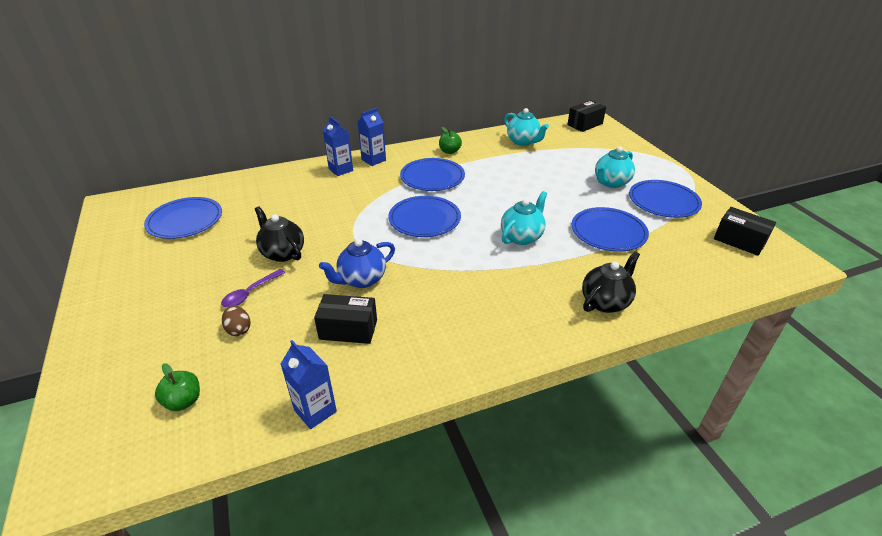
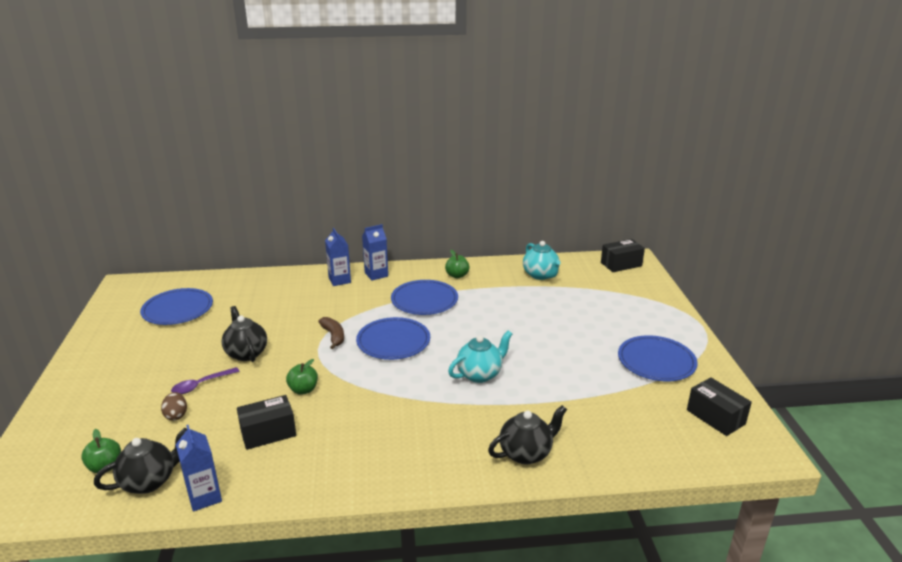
camera: 15 degrees right, 10 degrees down
(244, 406) = (149, 481): none -> black teapot
(348, 329) = (268, 433): black box -> black box turned 45 degrees counterclockwise
(361, 280) = (303, 390): blue teapot -> green apple
(364, 223) = (333, 336): none -> brown banana
(608, 232) = (574, 384): blue plate -> none
(611, 183) = (610, 332): turquoise teapot -> none

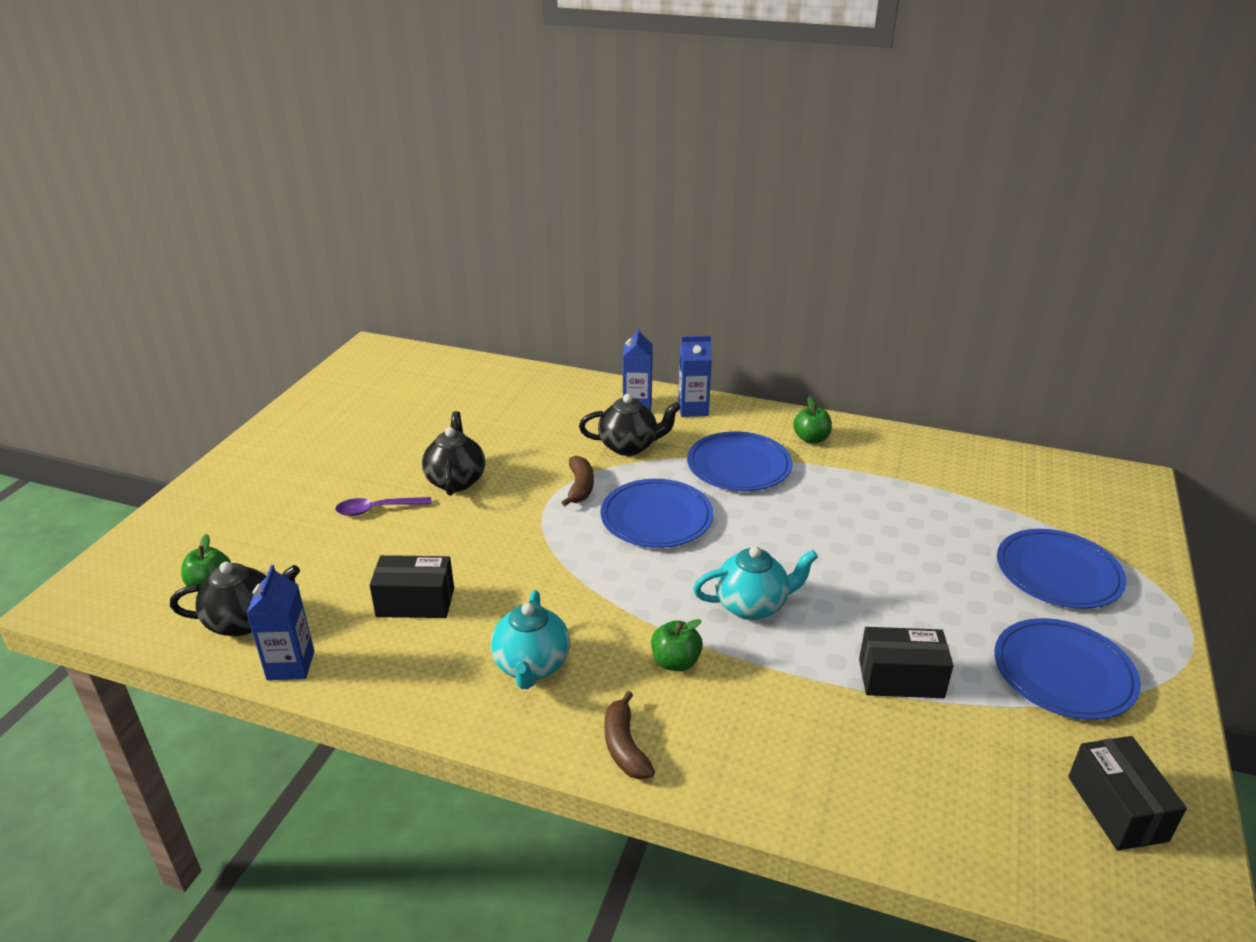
camera: 25 degrees right, 5 degrees up
(176, 415) = (325, 542): brown egg -> none
(177, 309) = (412, 398): blue plate -> blue plate (1058, 572)
(303, 390) = (495, 554): green apple -> green apple (675, 662)
(455, 471) = (624, 746): none -> brown banana
(526, 453) = (747, 756): black teapot -> black teapot (629, 446)
(540, 275) = (946, 470): turquoise teapot -> turquoise teapot (532, 666)
(621, 264) = (1101, 484): black box -> black box (901, 678)

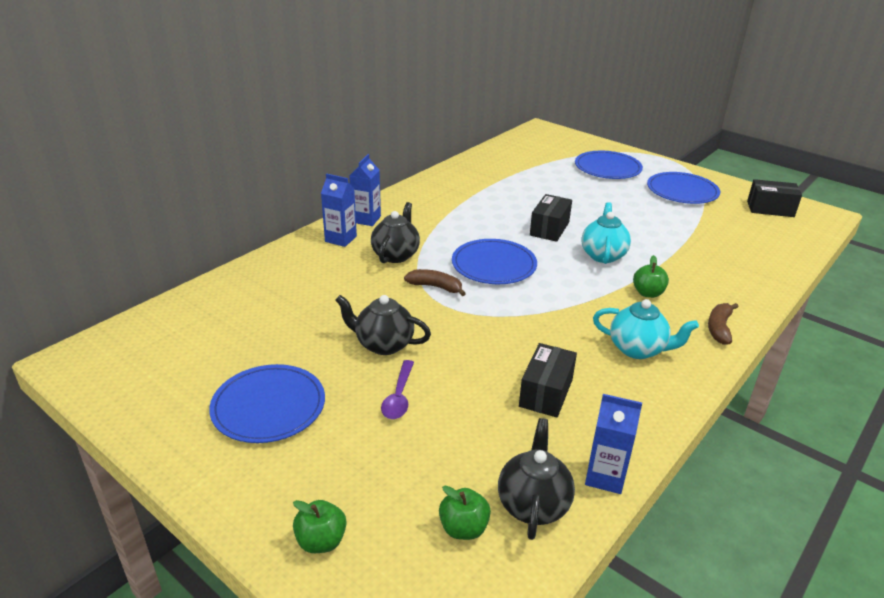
camera: 70 degrees left, 0 degrees up
(624, 746) = (719, 328): brown banana -> brown banana turned 105 degrees clockwise
(739, 465) = (452, 221): blue plate -> blue plate (268, 406)
(811, 439) = (439, 191): green apple -> green apple (321, 541)
(901, 678) = (678, 230): black box -> black box (549, 229)

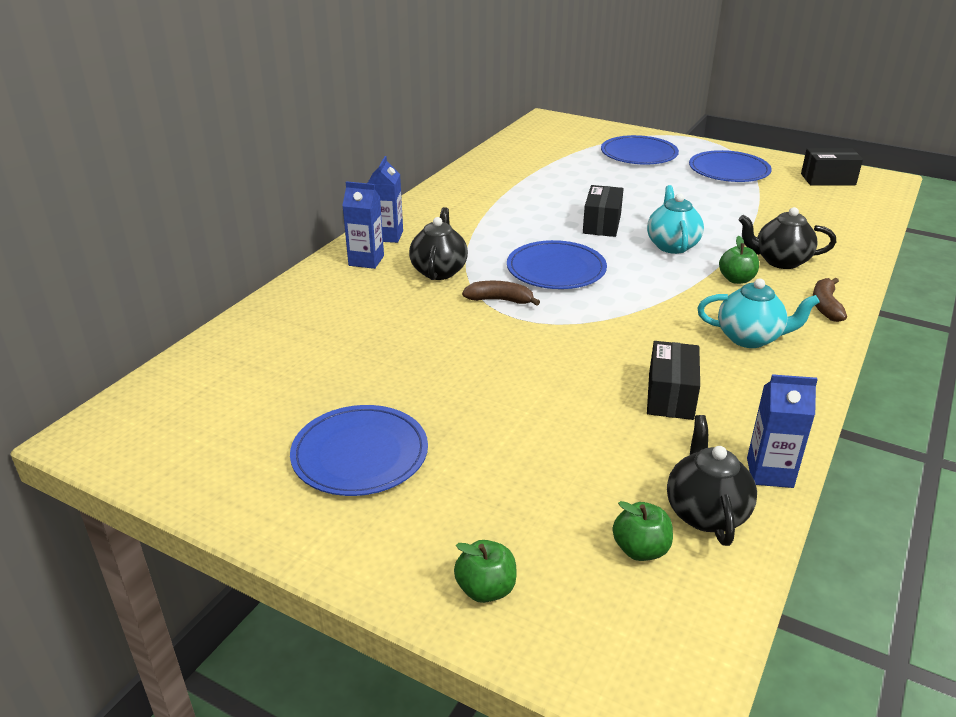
camera: 10 degrees left, 0 degrees up
(383, 344) = (466, 369): black teapot -> black teapot (780, 261)
(399, 397) = (508, 422): purple spoon -> none

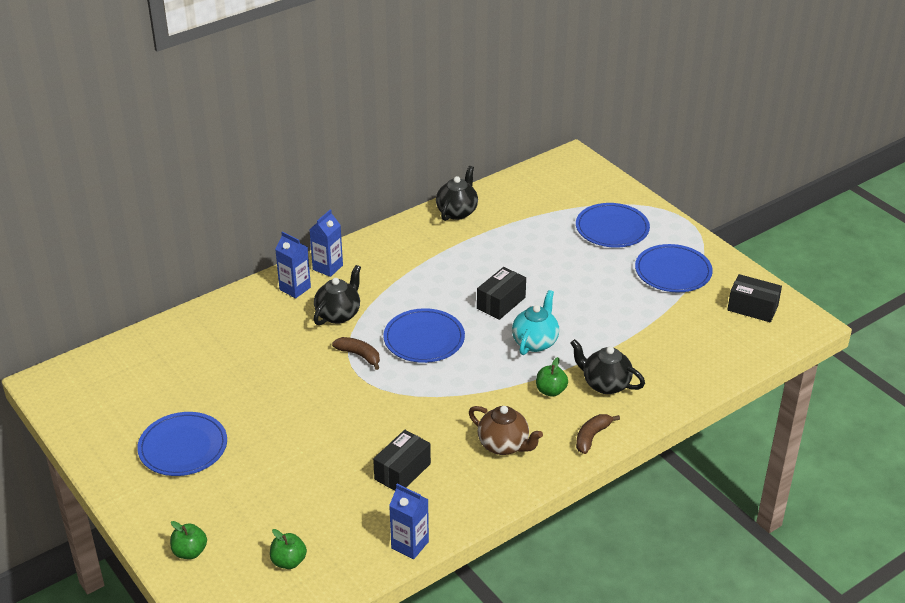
camera: 25 degrees right, 5 degrees up
(705, 513) = (345, 554): black teapot -> black teapot (457, 212)
(750, 338) = (504, 445): turquoise teapot -> brown teapot

